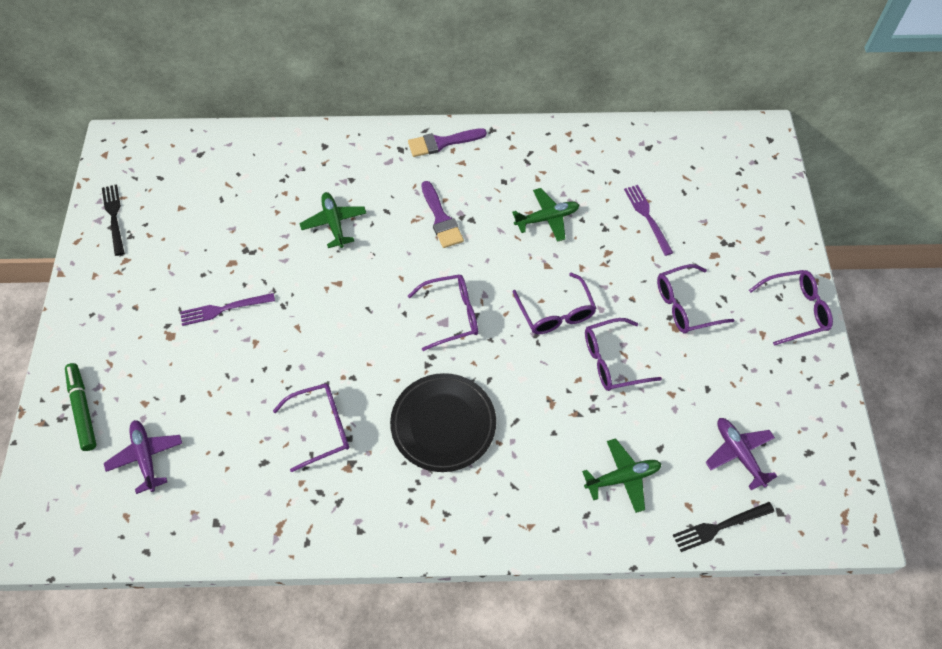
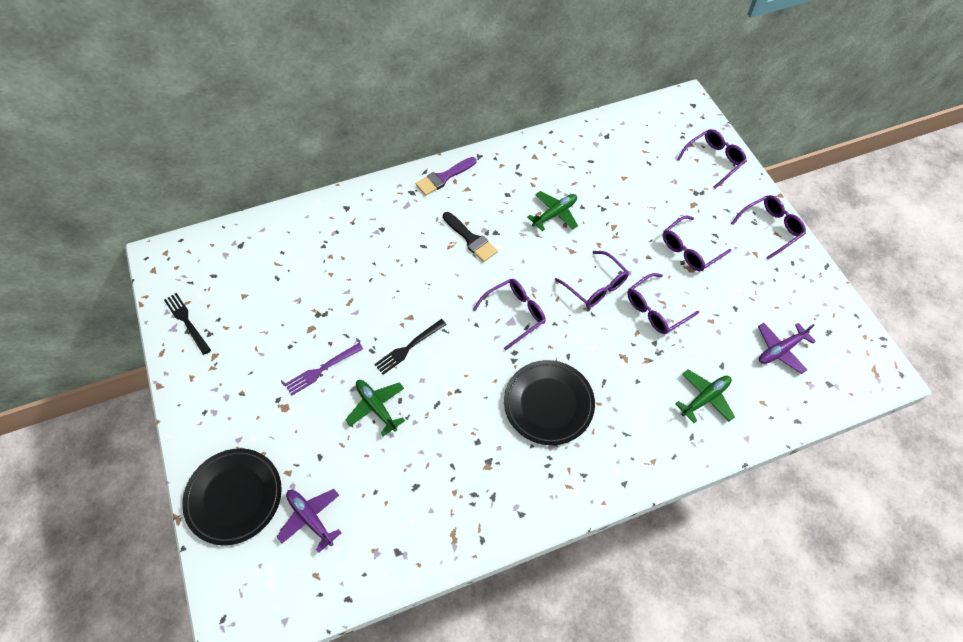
camera: 20 degrees left, 0 degrees up
(83, 409) = (234, 497): green marker -> black plate
(321, 428) = (451, 441): purple glasses -> purple glasses (714, 160)
(334, 223) = (384, 269): green plane -> green plane (376, 407)
(441, 219) = (471, 239): purple brush -> black brush
(647, 217) = (630, 190): purple fork -> none
(719, 527) = (792, 410): black fork -> black fork (408, 347)
(739, 454) = (780, 350): purple plane -> purple plane turned 75 degrees counterclockwise

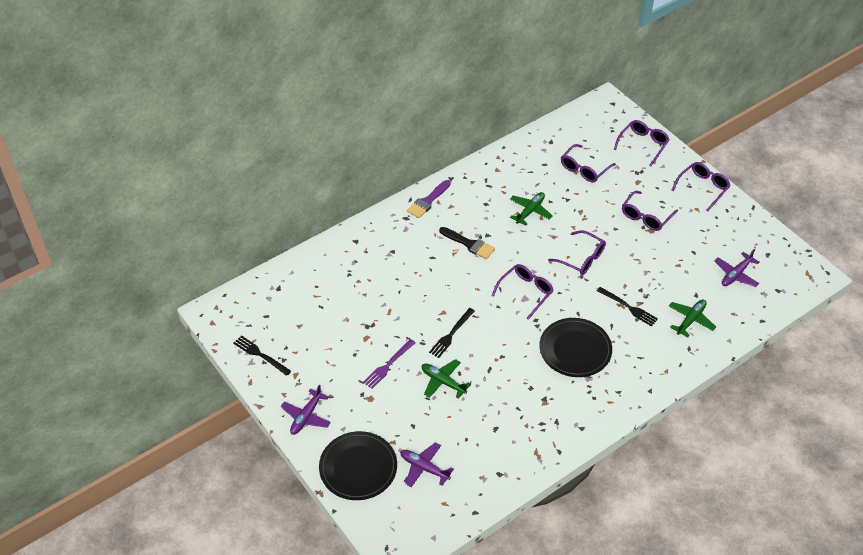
camera: 15 degrees left, 10 degrees down
(203, 413) = (306, 416): none -> purple plane
(632, 363) = (628, 307): none -> black fork
(655, 310) = (633, 266): purple glasses -> purple glasses (584, 169)

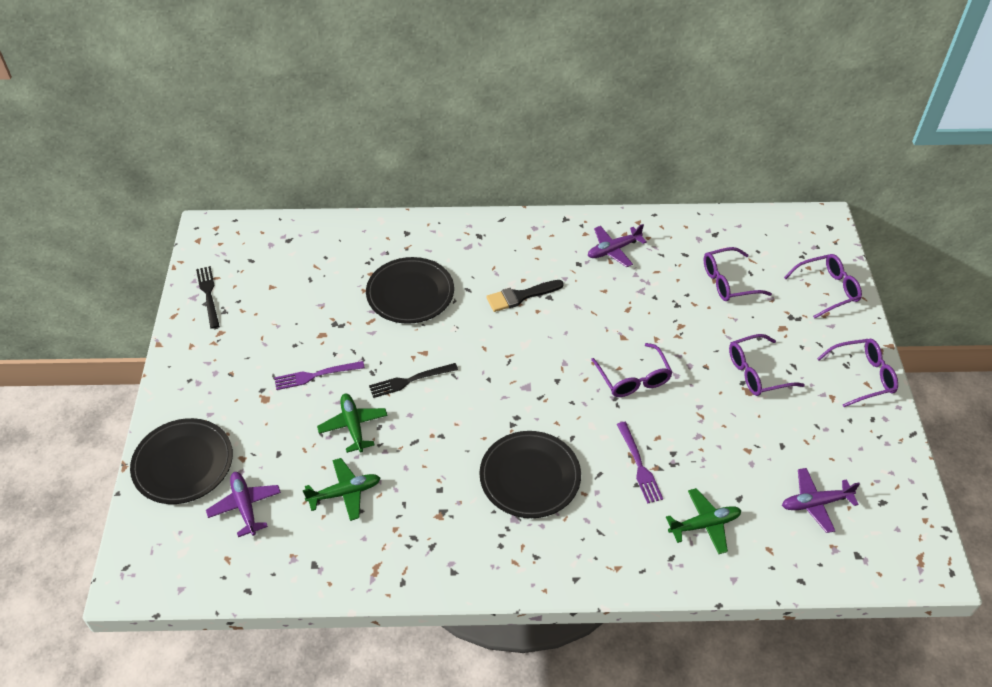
camera: 35 degrees right, 0 degrees up
(306, 416) = (188, 380): purple plane -> purple plane (613, 250)
(397, 280) = (410, 293): none -> black plate
(428, 201) = (518, 230): purple brush -> none
(469, 244) = (520, 296): black brush -> black brush turned 90 degrees clockwise
(526, 292) = (534, 380): purple glasses -> none
(530, 211) = (621, 296): green plane -> green plane (345, 493)
(628, 307) = (639, 465): black fork -> purple fork

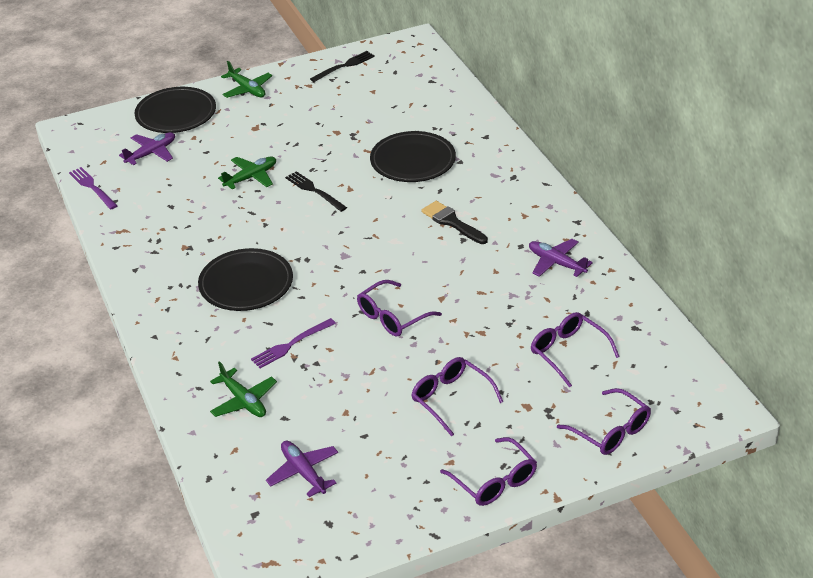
camera: 70 degrees right, 10 degrees down
(315, 375) = (292, 143): purple fork -> purple fork (92, 187)
(345, 493) = (184, 194): green plane -> green plane (247, 89)

